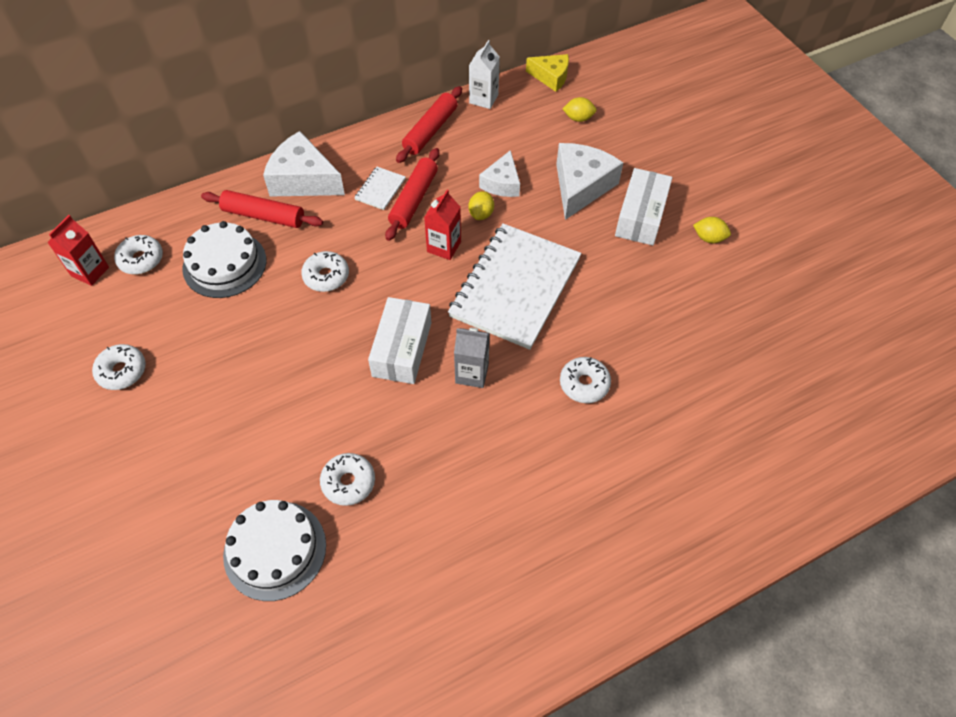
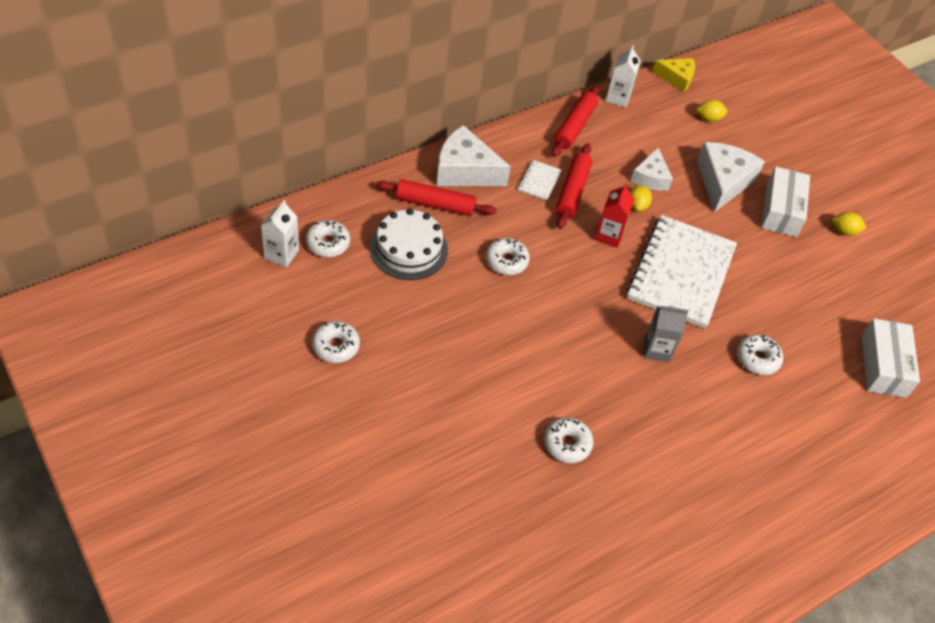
camera: 10 degrees left, 5 degrees down
(90, 271) = (281, 254): red carton -> white carton
(275, 550) = (514, 502): white cake -> none
(402, 349) = (590, 327): white box -> white box (883, 366)

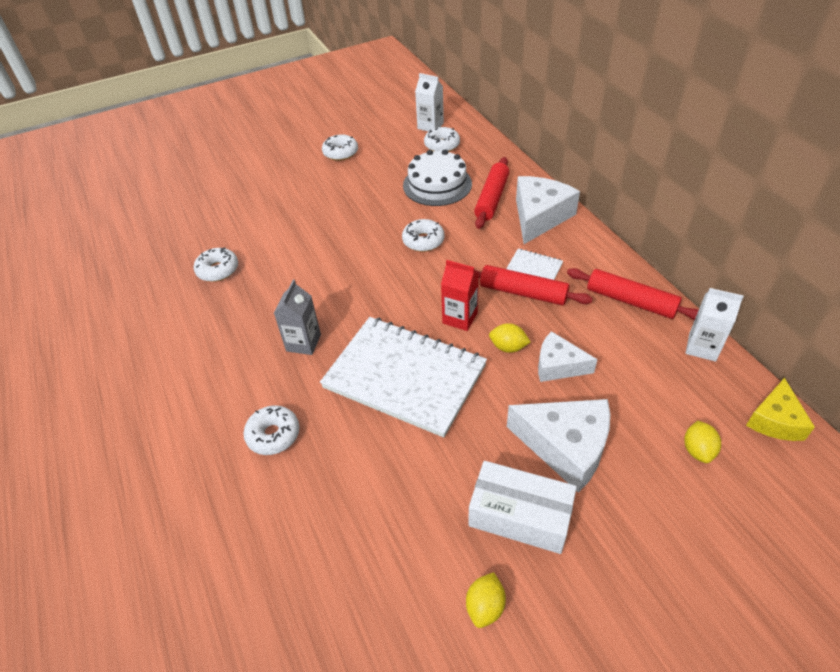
camera: 105 degrees right, 5 degrees down
(883, 366) = (230, 593): white box -> none

